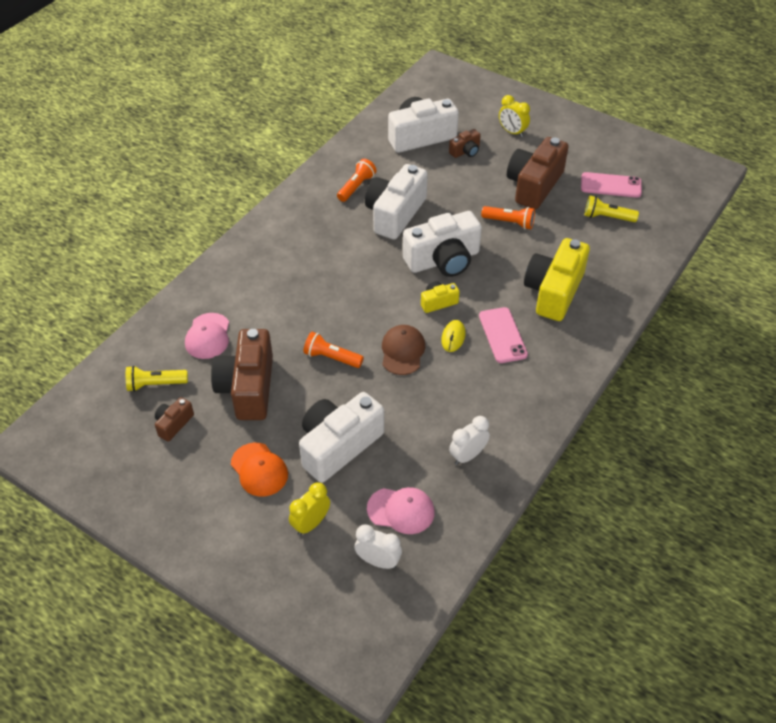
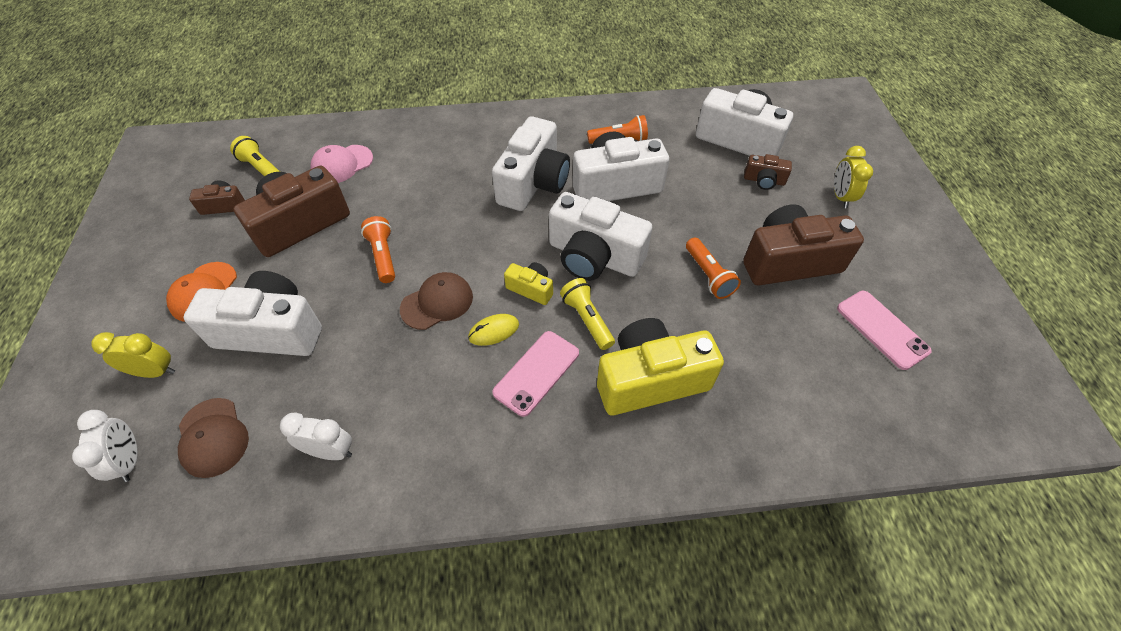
camera: 50 degrees right, 5 degrees up
(348, 249) = (533, 183): none -> white camera
(401, 510) = (213, 437): pink cap -> brown cap
(607, 217) = (827, 358): yellow flashlight -> yellow flashlight (587, 319)

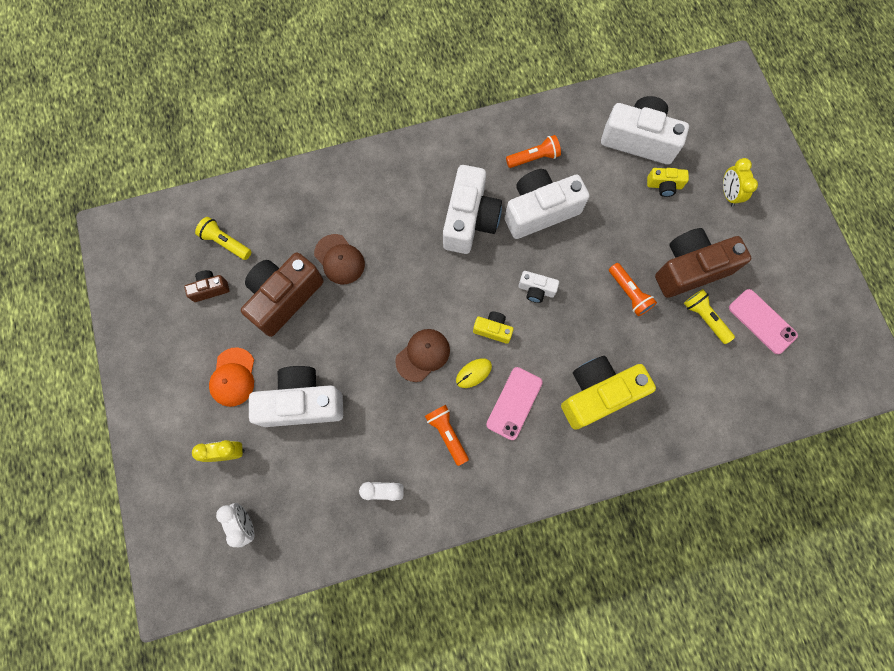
camera: 10 degrees left, 20 degrees up
(213, 437) = (296, 495): brown cap -> brown cap (339, 259)
(342, 164) = (296, 226): pink cap -> none
(383, 256) = (365, 318): orange flashlight -> orange flashlight (447, 434)
(587, 319) = (542, 350): yellow flashlight -> yellow flashlight (704, 318)
(594, 256) = (536, 290): white camera -> white camera, size x0.47
(764, 180) = (664, 186): brown camera -> yellow camera

